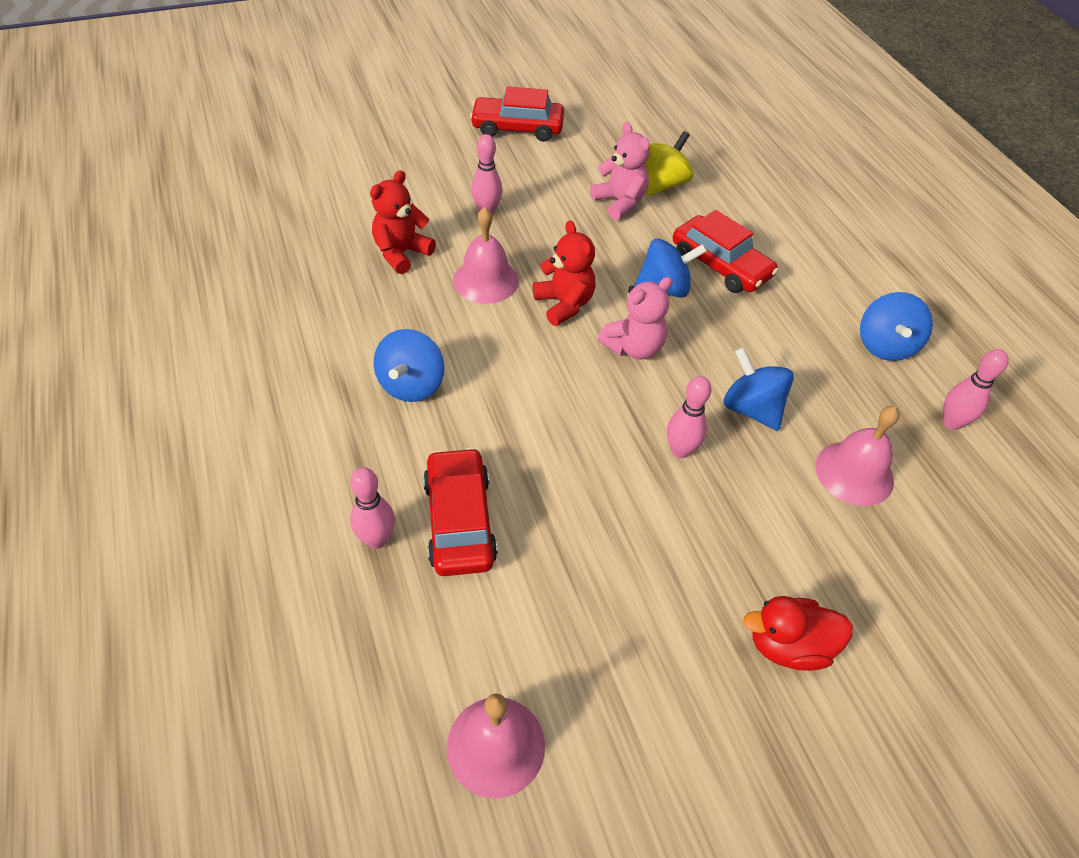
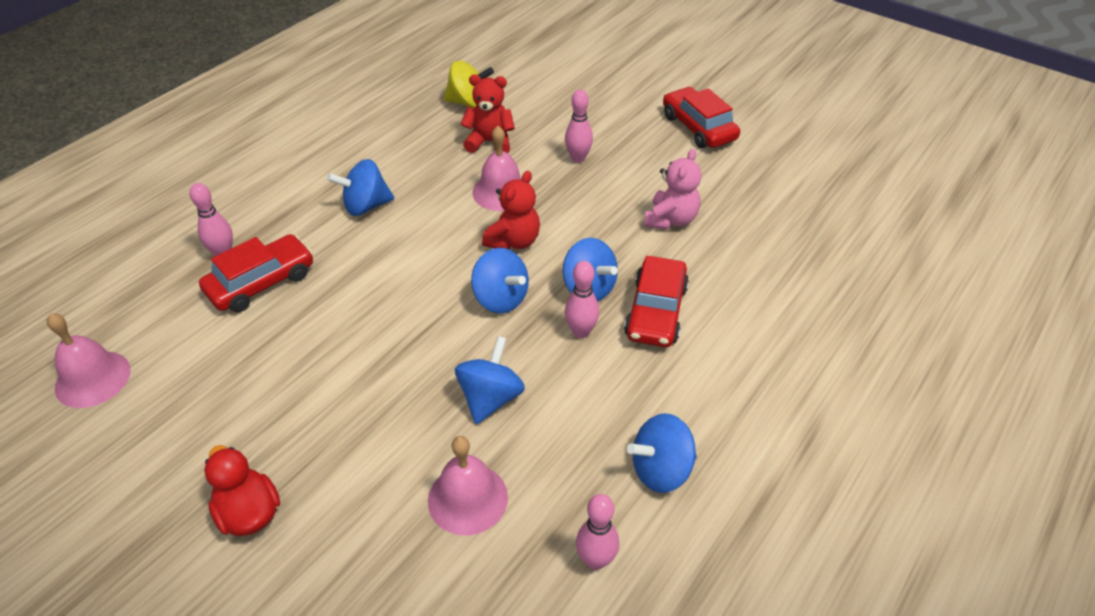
camera: 60 degrees right, 5 degrees down
(634, 347) = (500, 299): pink teddy bear -> blue spinning top
(663, 184) = (726, 234): yellow spinning top -> yellow spinning top (469, 103)
(680, 450) = (408, 370): pink bowling pin -> pink bowling pin (581, 332)

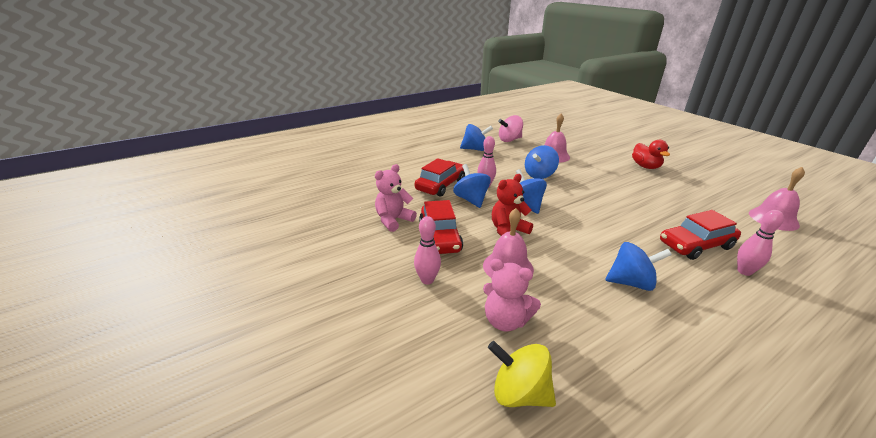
camera: 160 degrees left, 15 degrees down
(490, 142) = (505, 320): red teddy bear -> pink teddy bear
(595, 560) = (509, 140): pink bowling pin -> pink spinning top
(698, 127) = (295, 282): red car -> red car (440, 237)

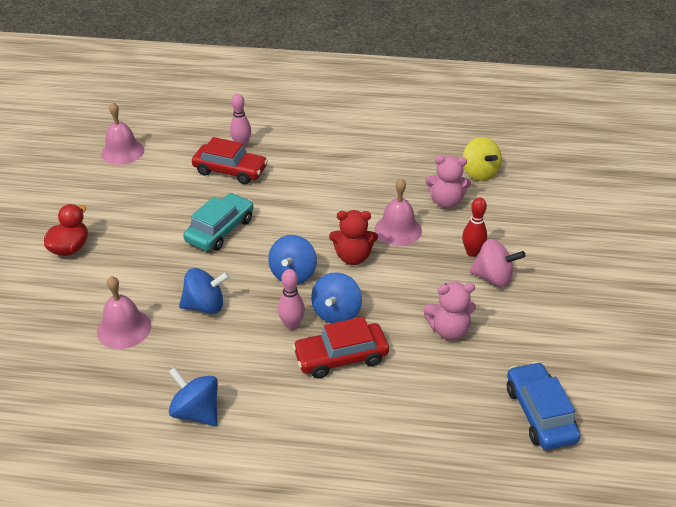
camera: 140 degrees left, 10 degrees up
(303, 206) = (540, 413): none -> blue car
(427, 280) = (472, 252): pink bowling pin -> red bowling pin
(440, 237) = (422, 285): red car -> none
(505, 320) = (446, 202): pink teddy bear -> pink teddy bear turned 120 degrees clockwise
(509, 140) = (109, 405): pink spinning top -> pink spinning top (493, 277)
(608, 206) = (220, 230): none -> turquoise car
(631, 282) = (328, 178): blue spinning top -> none

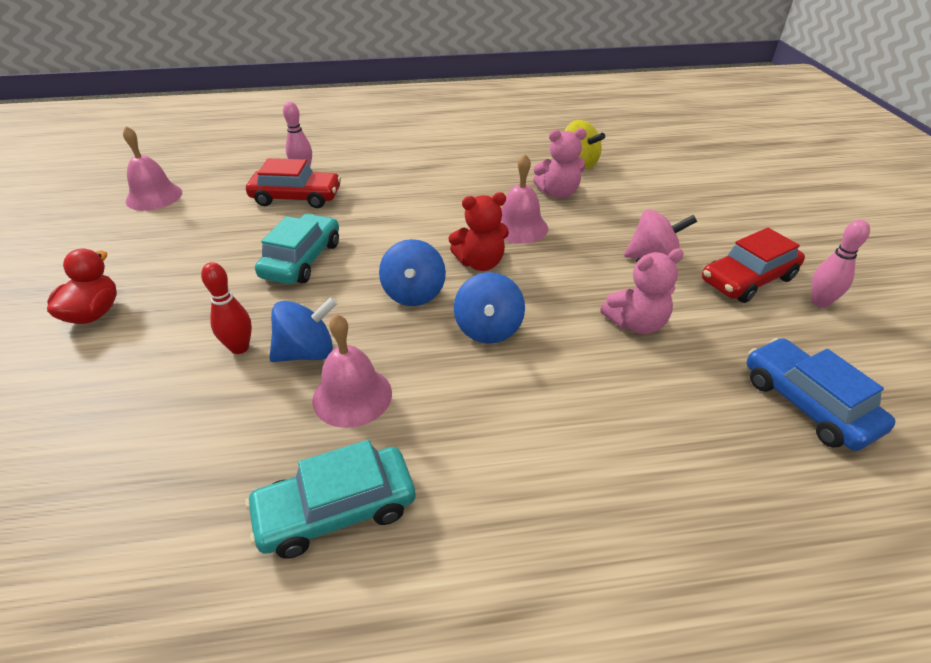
camera: 15 degrees left, 0 degrees up
(124, 328) = (192, 406): pink bell -> pink bell (352, 396)
(196, 412) = (336, 510): blue spinning top -> turquoise car
(292, 325) = (436, 355): pink bowling pin -> pink bowling pin (820, 302)
(341, 357) = (518, 383): red car -> red car (747, 279)
(472, 252) = (614, 236): red bowling pin -> red bowling pin (239, 348)

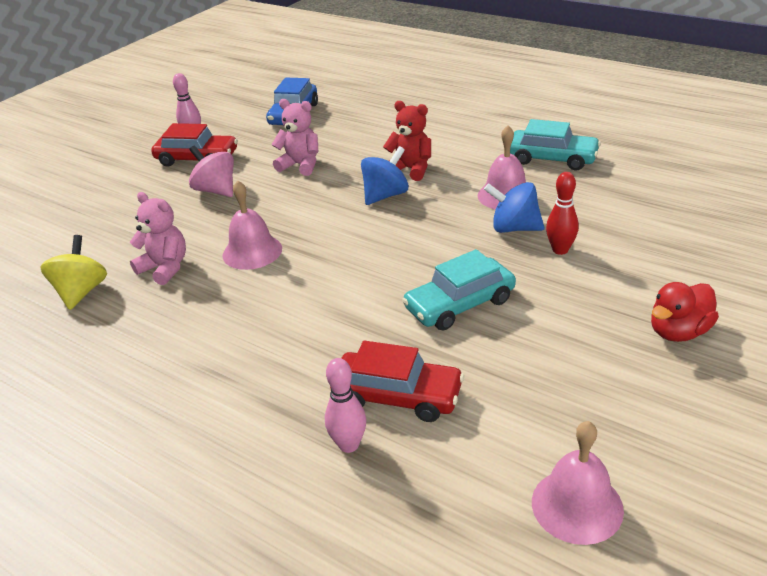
camera: 135 degrees left, 5 degrees down
(296, 197) = (397, 396): red car -> red car turned 150 degrees clockwise
(414, 294) = (403, 235): blue spinning top -> none
(480, 263) = (327, 237): red teddy bear -> red teddy bear (411, 169)

